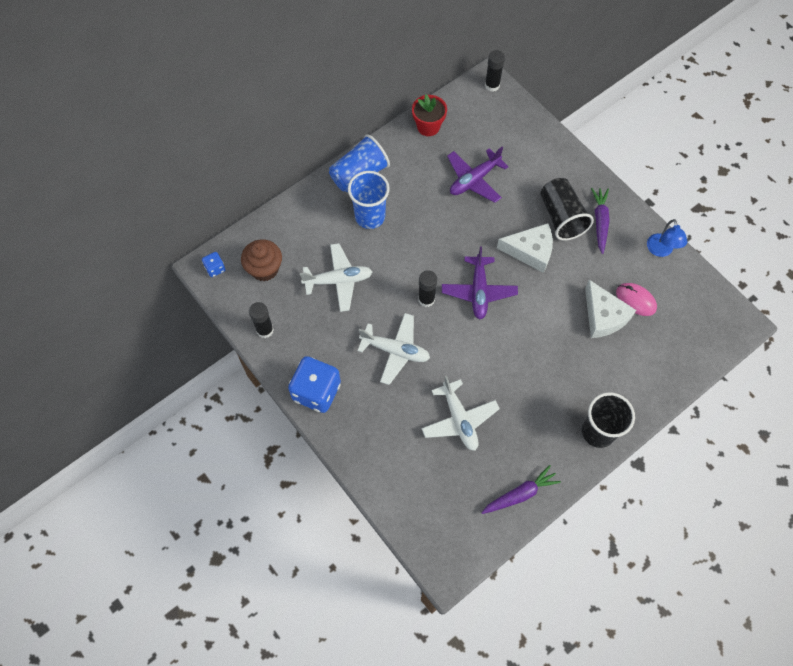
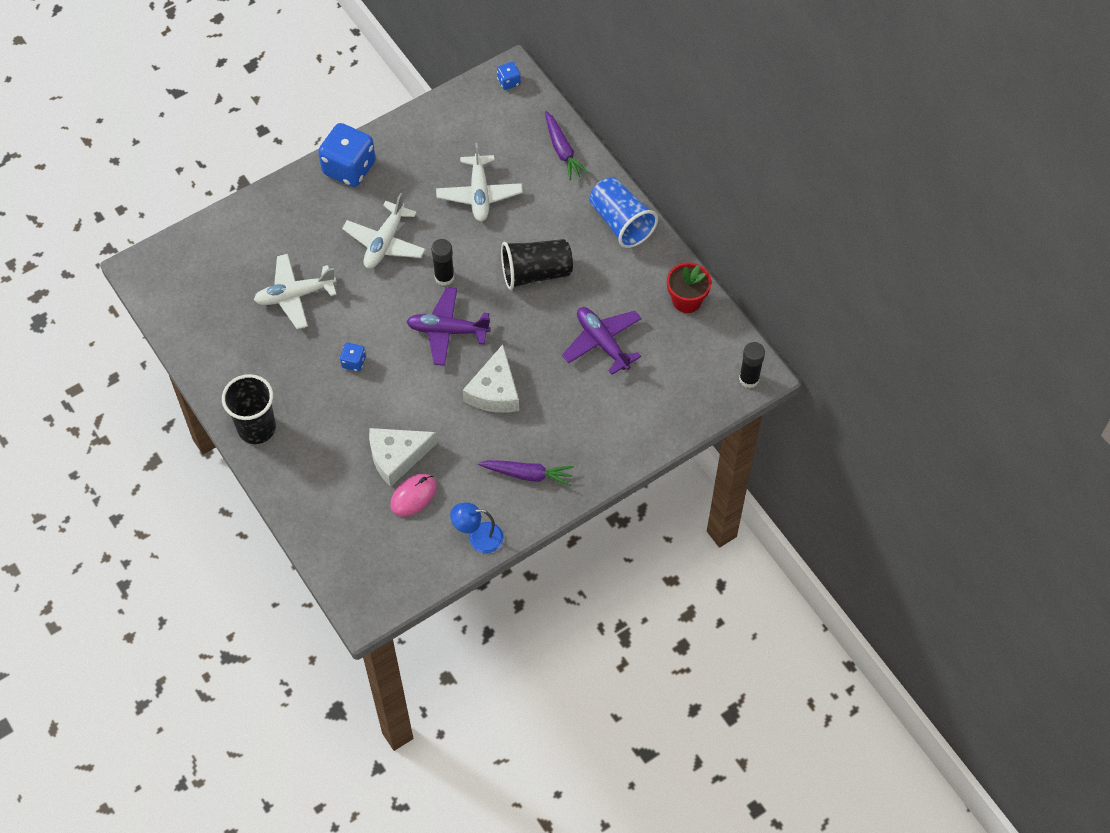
camera: 95 degrees right, 5 degrees down
(264, 269) = (503, 126): brown cupcake -> none
(265, 330) = (427, 125): black glue stick -> none
(370, 216) = (560, 229): blue cup -> none
(520, 361) = (353, 362): none -> blue dice
(520, 494) = (202, 343): purple carrot -> purple carrot (562, 150)
(561, 217) = (538, 432): black cup -> black cup (536, 273)

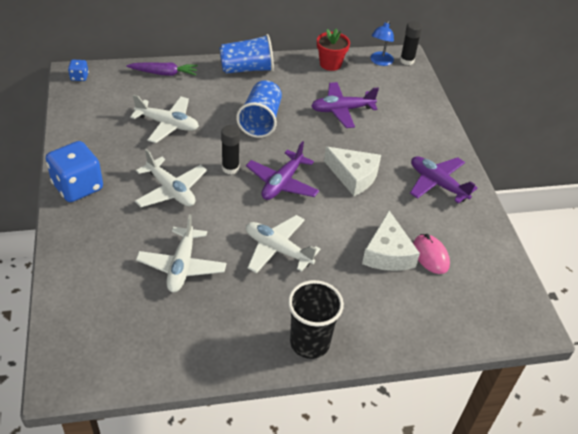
camera: 70 degrees left, 15 degrees down
(353, 362) = (278, 249): blue dice -> white plane
(478, 537) = (484, 230): blue lamp -> blue lamp (380, 62)
(527, 474) = (437, 184): purple carrot -> purple plane
(536, 273) = (261, 121): black cup -> blue cup

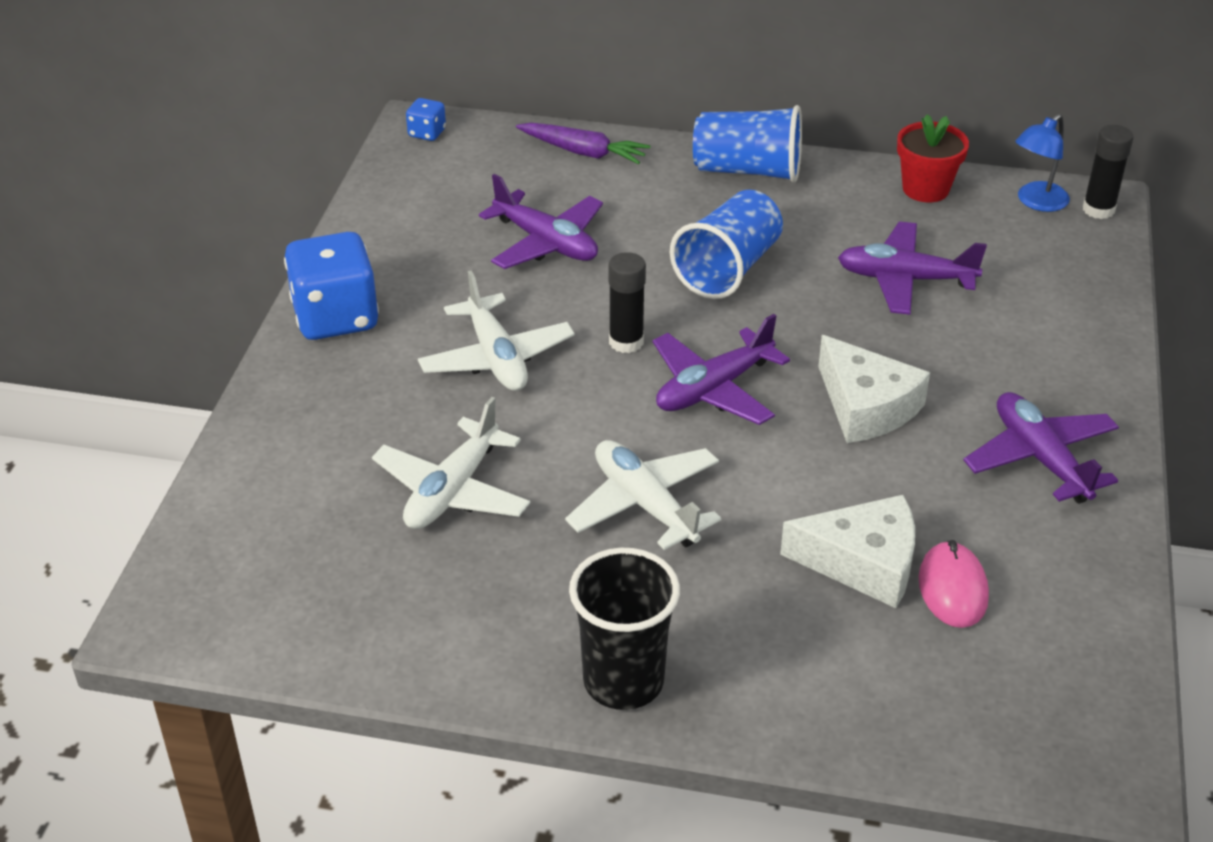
camera: 25 degrees right, 5 degrees down
(167, 124) = (546, 243): white plane -> purple plane
(387, 253) = (863, 563): white cheese -> white cheese turned 105 degrees counterclockwise

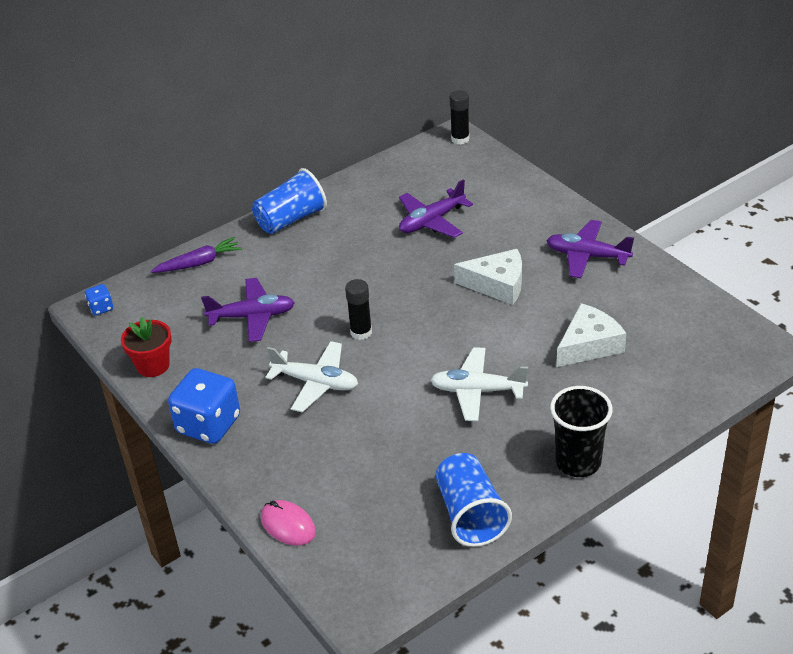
camera: 45 degrees left, 0 degrees up
(452, 491) = (392, 451): white plane -> none
(713, 389) = (429, 324): purple plane -> none
(728, 269) = (353, 269): blue cup -> blue cup (470, 514)
(925, 189) = (380, 176): red flower pot -> red flower pot (153, 365)
(952, 588) = (631, 329): pink mouse -> pink mouse (288, 525)
(1036, 202) = (432, 152): blue lamp -> none

